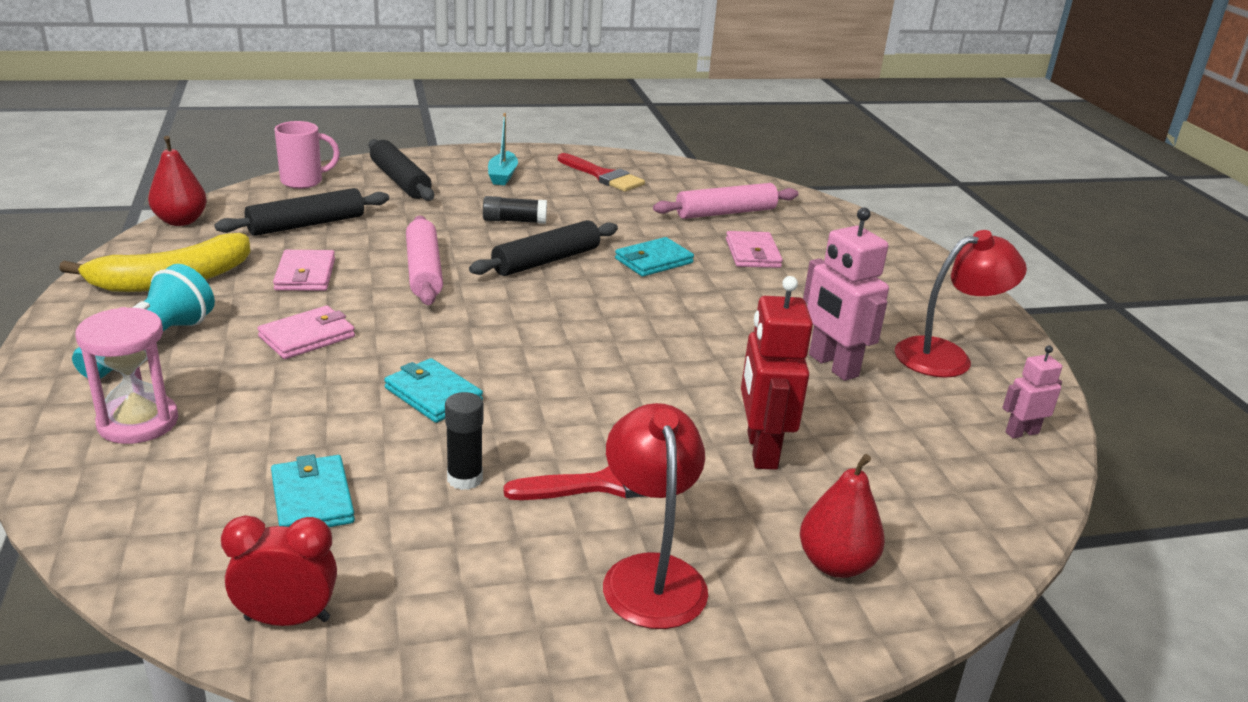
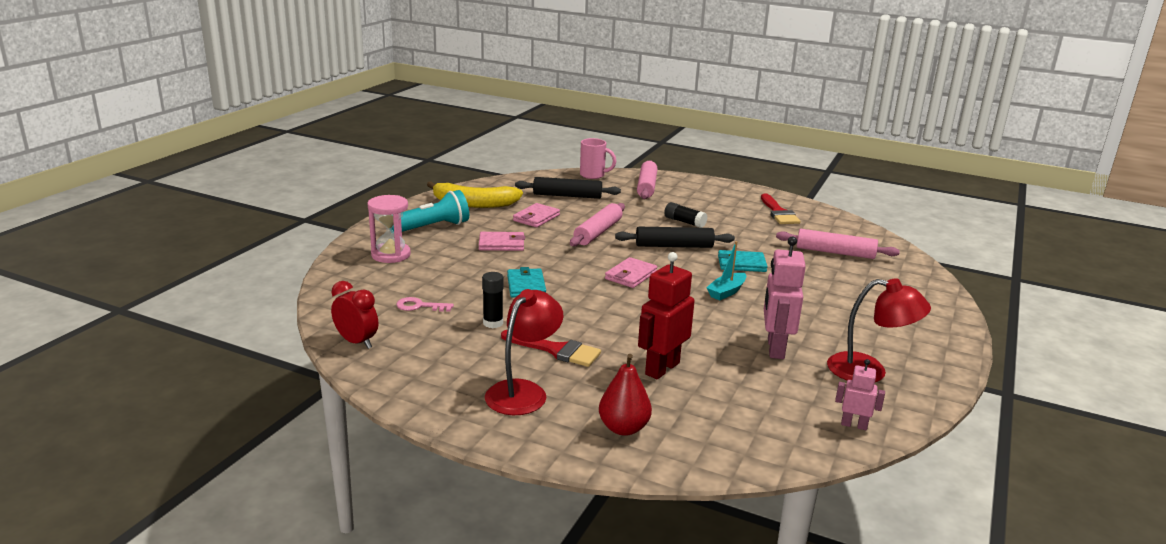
camera: 40 degrees right, 5 degrees down
(181, 221) = (509, 179): red pear -> none
(312, 499) = (420, 306): turquoise wallet -> pink key
(400, 180) = (646, 186): black rolling pin -> pink rolling pin
(502, 176) = (712, 198): turquoise boat -> turquoise boat (726, 292)
(753, 253) = (817, 278): pink wallet -> pink wallet (631, 275)

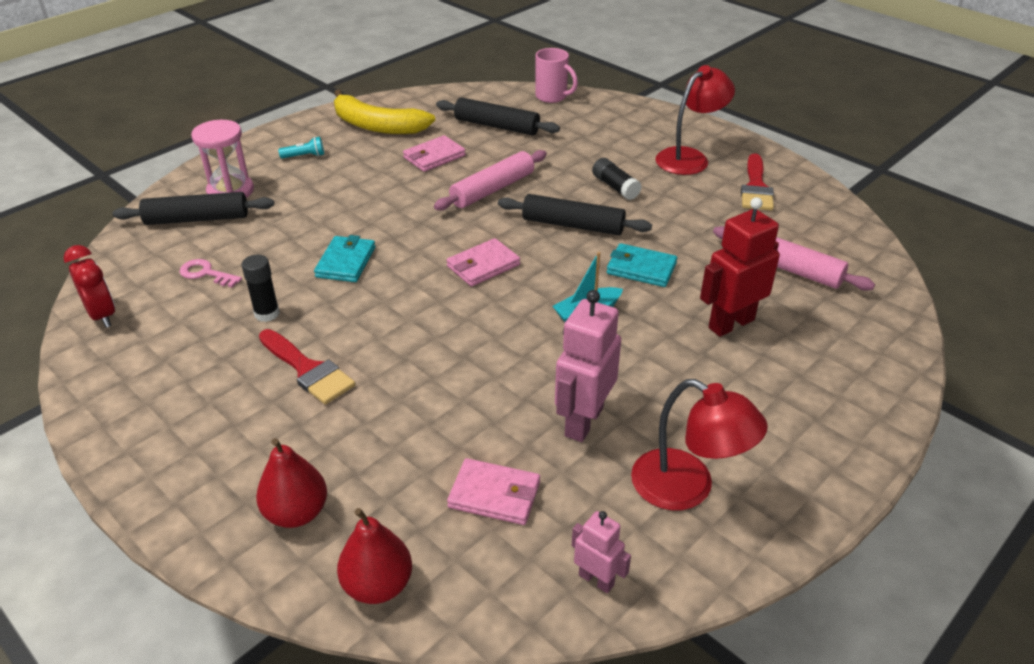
camera: 20 degrees right, 15 degrees up
(379, 274) = (197, 219): none -> black rolling pin
(432, 227) = (304, 156): turquoise flashlight -> turquoise flashlight, size x0.46
(501, 244) = (364, 192): pink wallet -> pink wallet (494, 495)
(523, 391) = (224, 427): red lamp -> red lamp (689, 157)
(646, 186) = (607, 122): pink rolling pin -> none
(662, 368) = (412, 425): red robot -> red robot (731, 323)
(716, 455) = (378, 585): none -> red pear

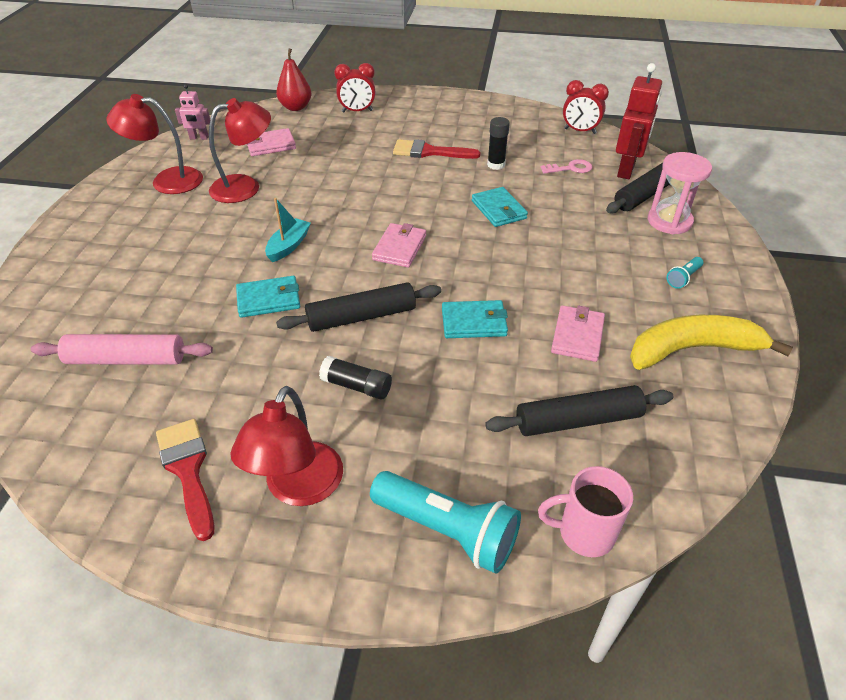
camera: 145 degrees right, 5 degrees up
(296, 513) = (357, 111): red pear -> red clock
(492, 189) = (474, 322): pink rolling pin -> turquoise wallet
(583, 421) = (245, 187): pink robot -> red lamp
(619, 119) = (447, 530): none -> turquoise flashlight
(731, 323) = (169, 282): red robot -> red robot (626, 170)

